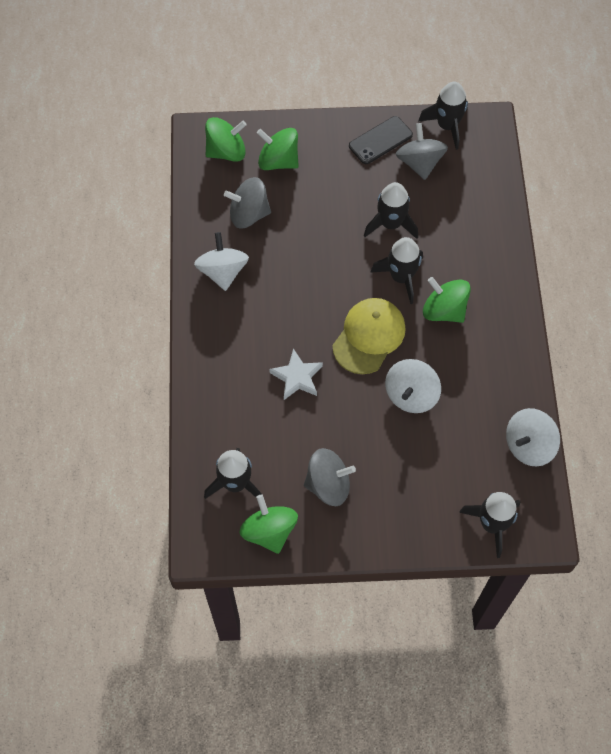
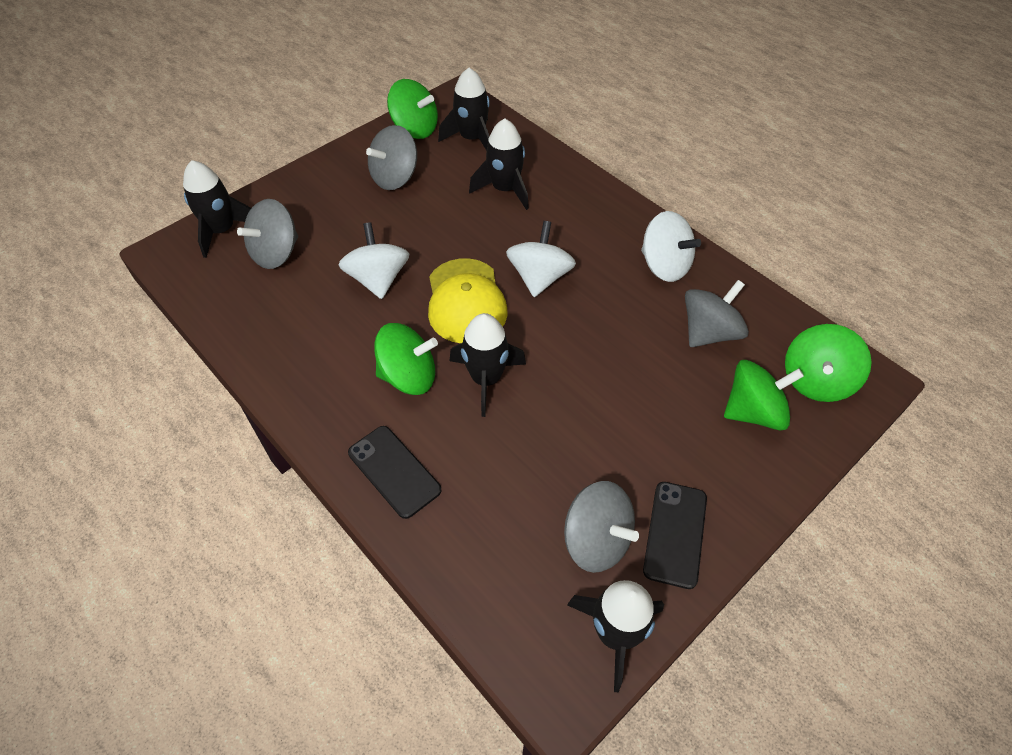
camera: 140 degrees right, 10 degrees down
(297, 377) = (499, 229): white star -> none
(391, 224) = (553, 430): black rocket -> black rocket (504, 189)
(465, 471) = (276, 253): none -> grey spinning top
(492, 261) = (394, 471): none -> black phone
(528, 445) = (222, 308): white spinning top -> white spinning top (539, 277)

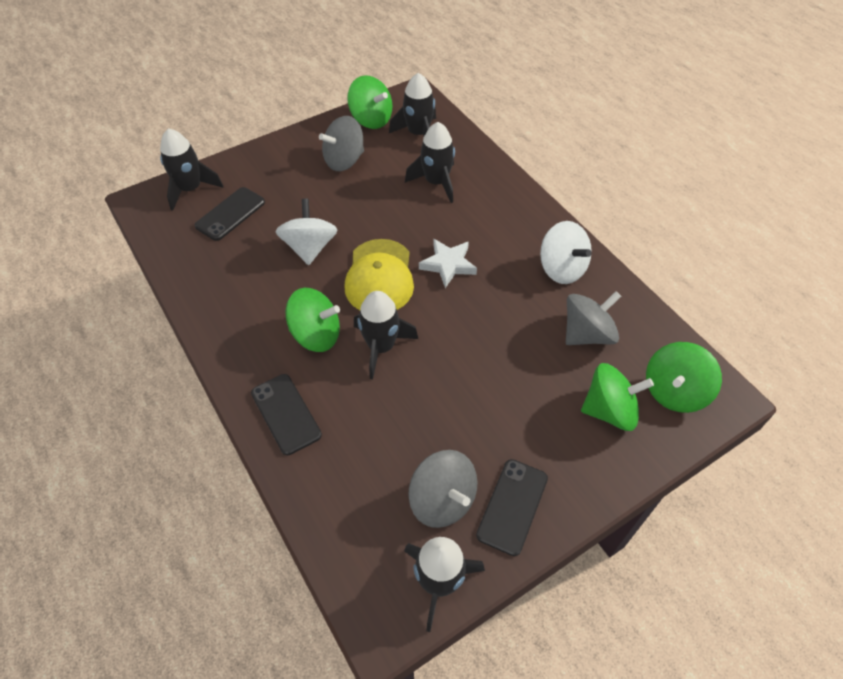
camera: 10 degrees right, 0 degrees up
(276, 253) = (230, 214): grey spinning top -> black phone
(539, 277) = (448, 264): white spinning top -> white star

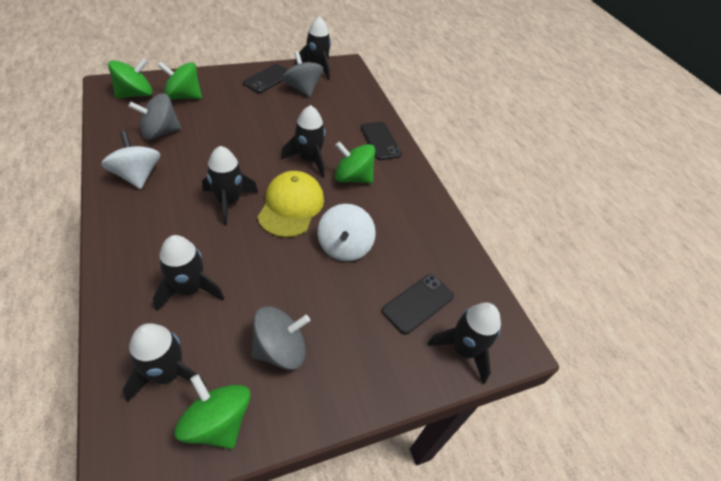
camera: 175 degrees left, 5 degrees down
(448, 264) = (229, 202): white star -> black rocket

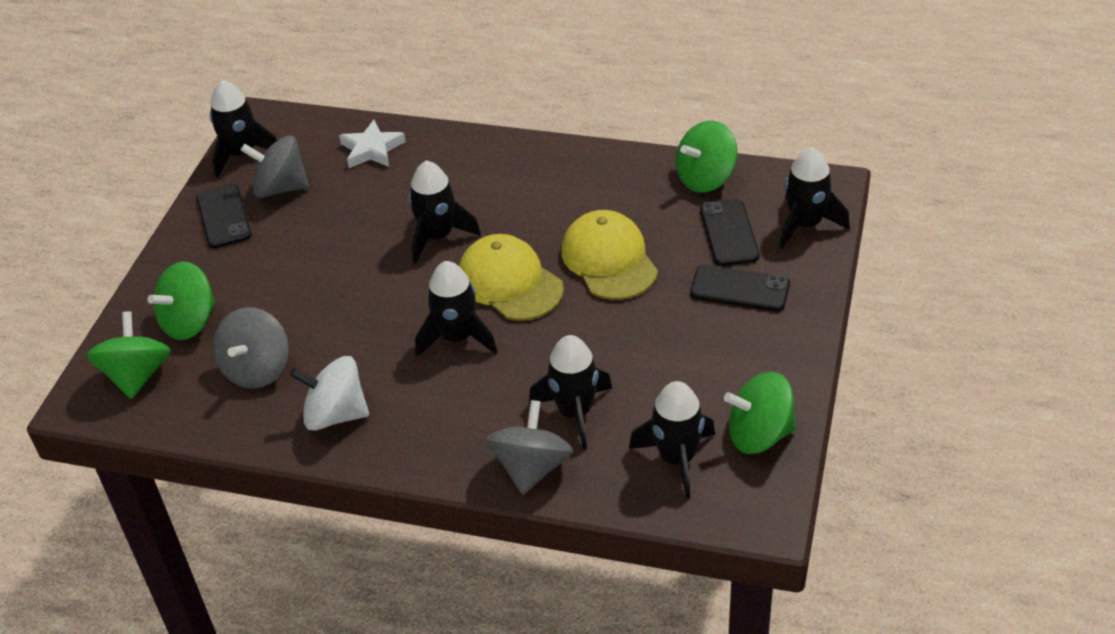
camera: 45 degrees left, 5 degrees down
(280, 349) = (709, 361): grey spinning top -> grey spinning top (531, 468)
(344, 246) = (609, 260): white spinning top -> yellow cap
(353, 178) = (504, 208): green spinning top -> green spinning top (705, 178)
(357, 108) = (372, 149): none -> white star
(380, 141) = (456, 155): black phone -> black phone (740, 289)

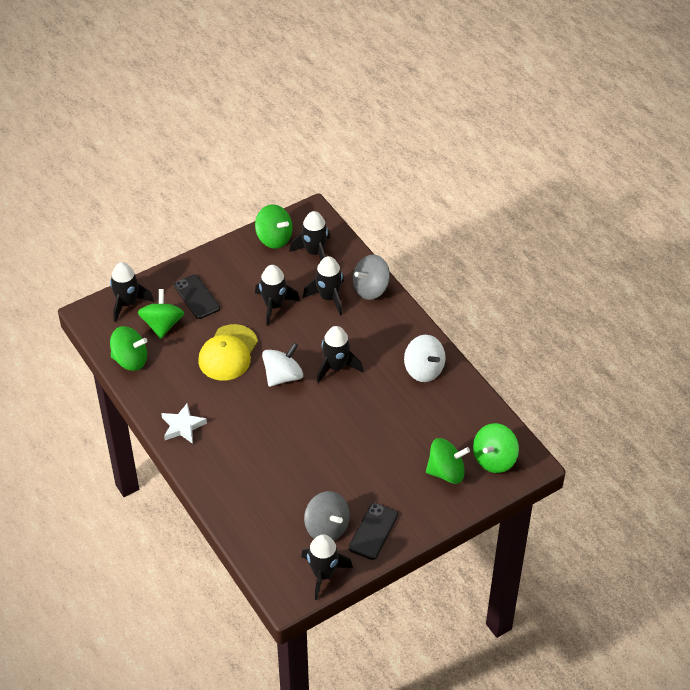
camera: 140 degrees left, 5 degrees up
(257, 369) = (437, 419): grey spinning top -> none
(372, 149) = (254, 516): white star -> white star (182, 426)
(438, 236) = (285, 428): black rocket -> black rocket (274, 305)
(509, 282) = (283, 376): yellow cap -> white spinning top
(729, 233) = (162, 325): black phone -> green spinning top

